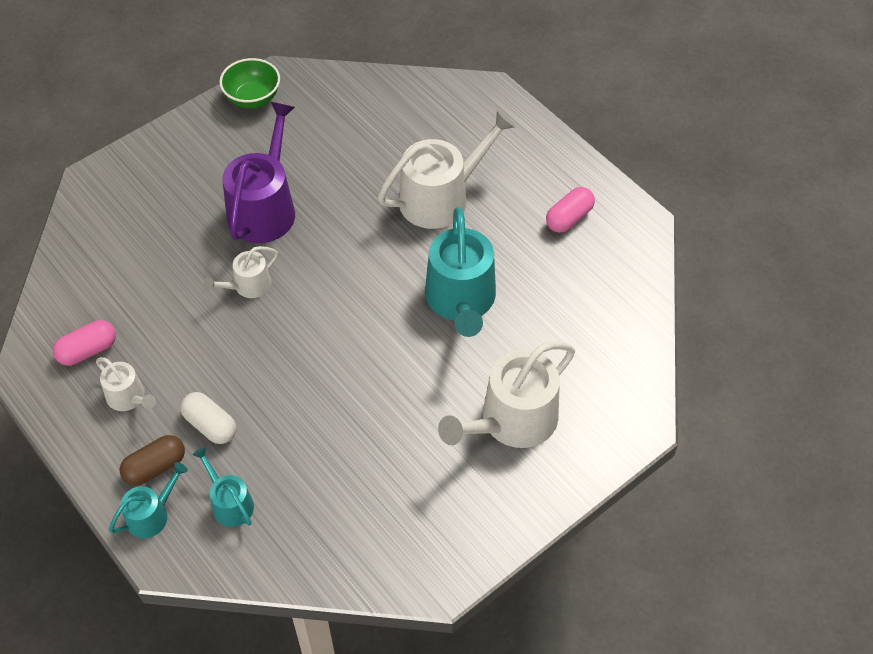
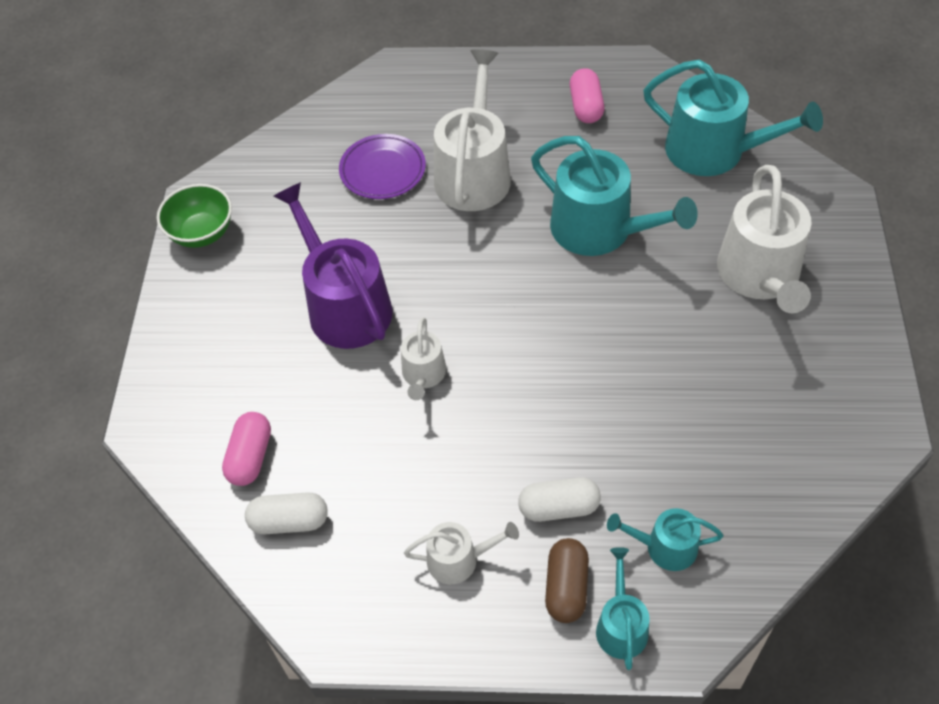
camera: 45 degrees left, 0 degrees up
(85, 294) = (289, 521): none -> white capsule
(88, 350) = (364, 562): pink capsule -> pink capsule (250, 457)
(393, 149) = (383, 170): none -> purple plate
(606, 321) = (714, 151): none -> turquoise watering can

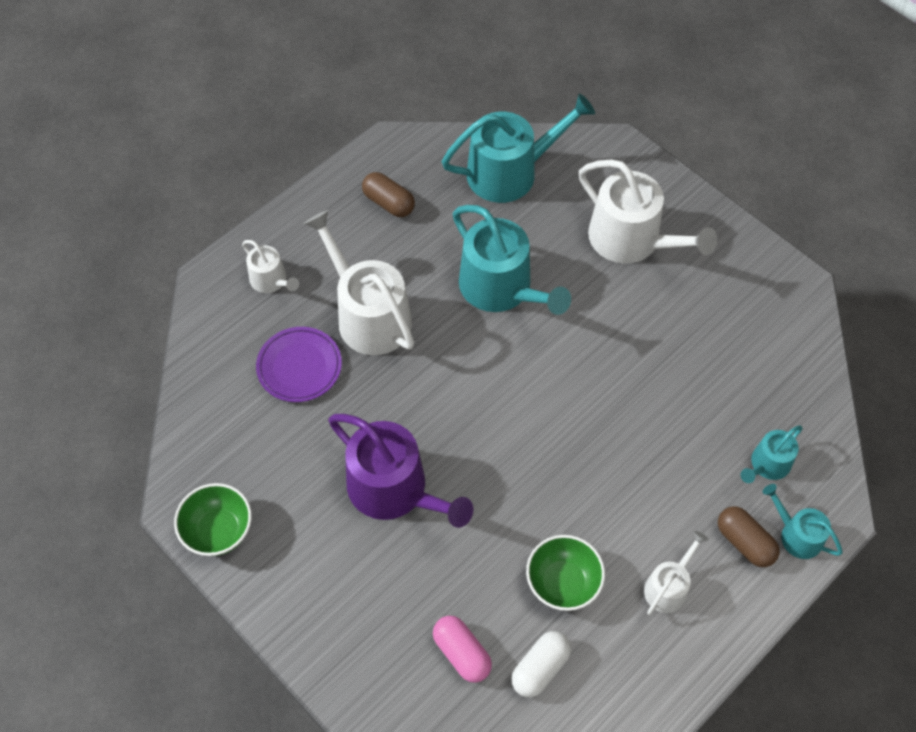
camera: 50 degrees left, 5 degrees up
(344, 305) = (395, 490): purple watering can -> purple watering can turned 150 degrees counterclockwise
(381, 478) = (563, 583): none -> green bowl
(423, 375) = (506, 490): white watering can -> white watering can (271, 280)
(559, 507) = (686, 498): white capsule -> none
(586, 106) = (389, 203): pink capsule -> brown capsule
(600, 230) = (501, 288): turquoise watering can -> turquoise watering can turned 60 degrees clockwise

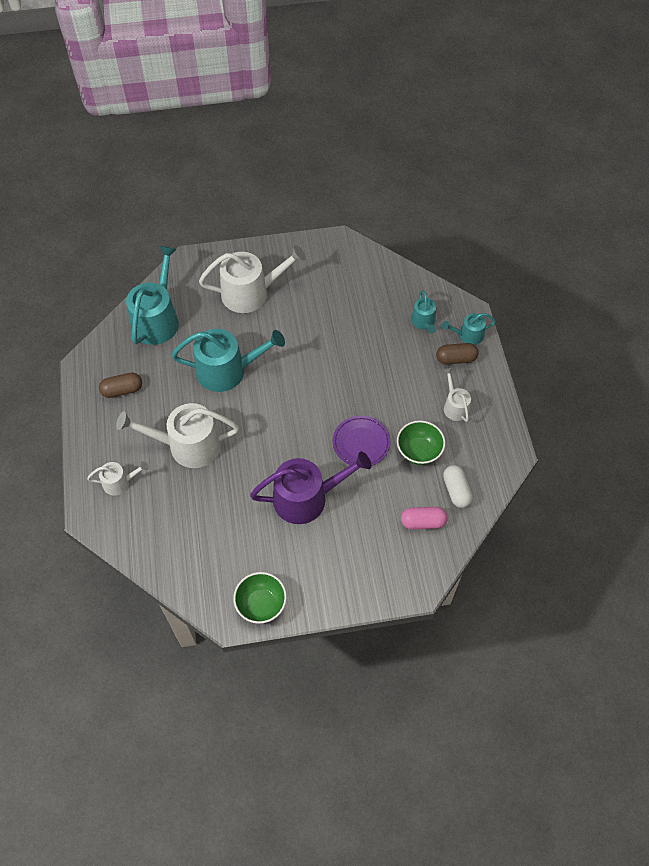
camera: 55 degrees left, 0 degrees up
(299, 367) = (191, 501): purple plate -> purple plate (361, 443)

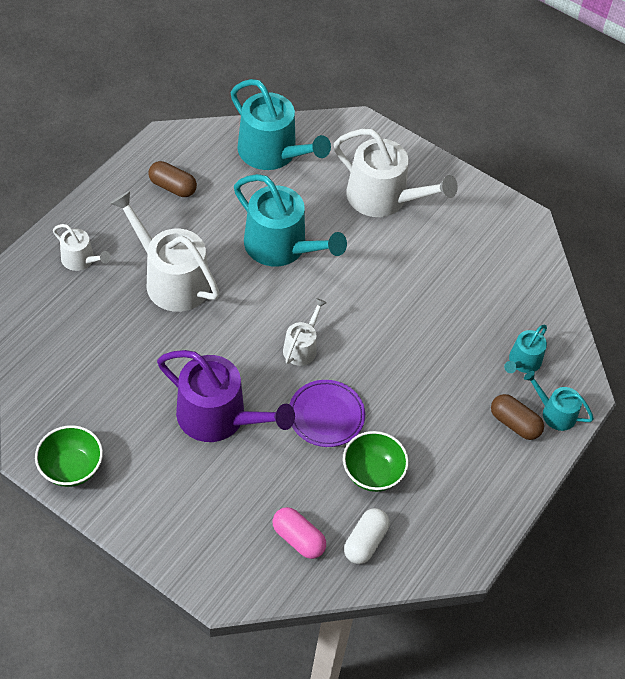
camera: 40 degrees right, 5 degrees down
(157, 319) = (272, 153): turquoise watering can -> turquoise watering can turned 75 degrees clockwise
(455, 406) = (459, 465): white watering can -> white watering can (302, 347)

